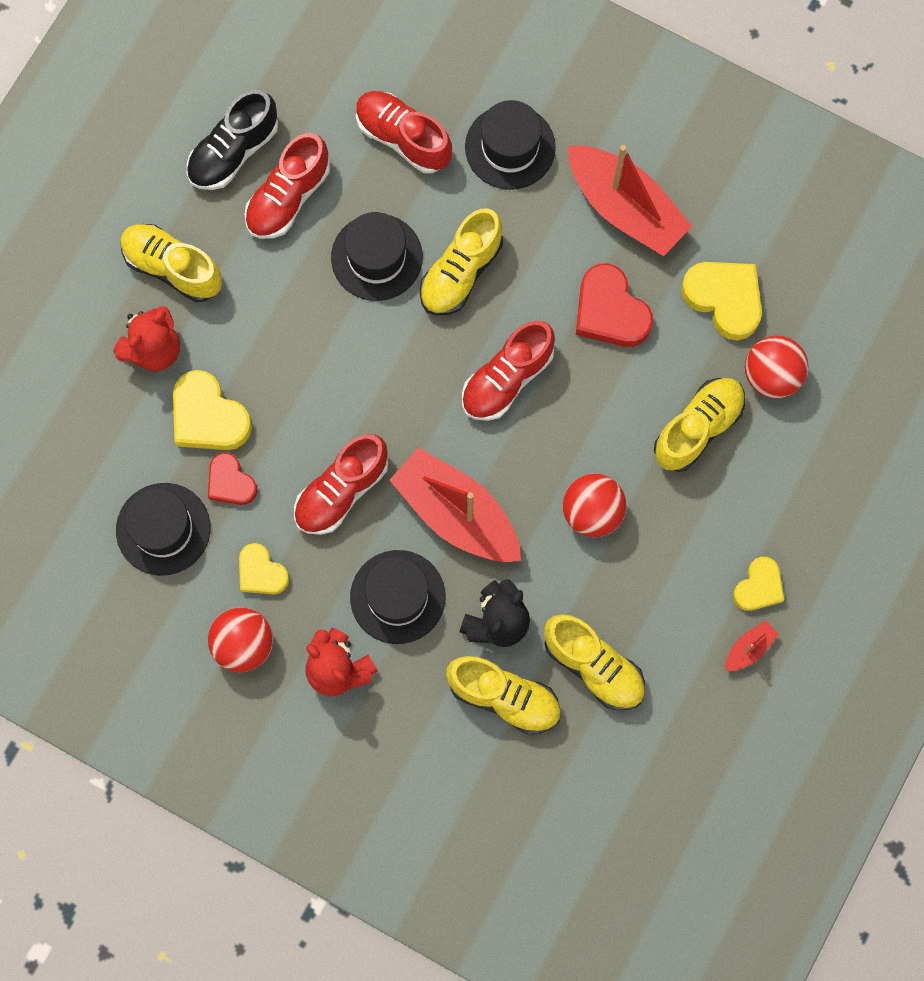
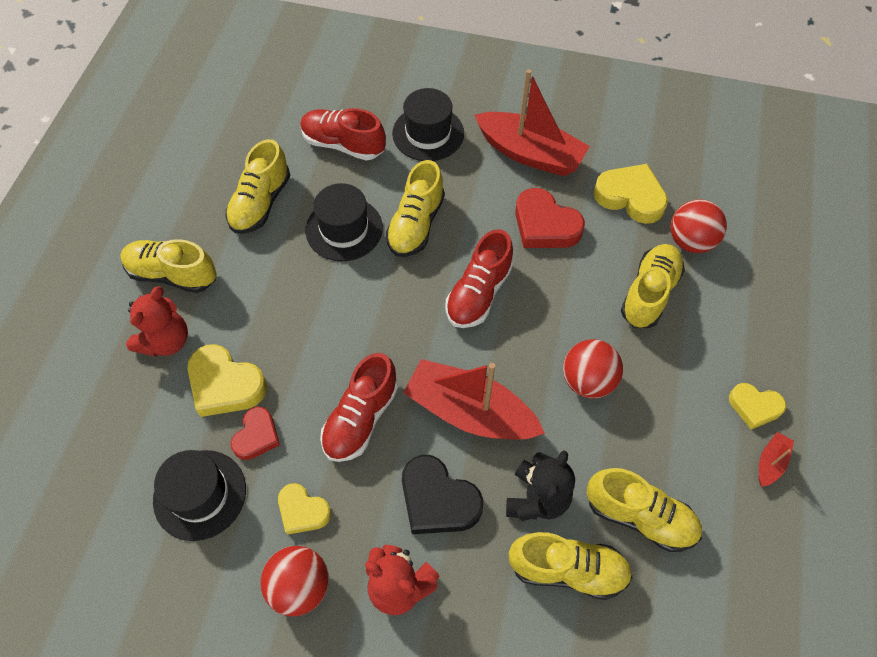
camera: 15 degrees left, 15 degrees down
(230, 482) = (256, 436): red heart -> red heart turned 105 degrees counterclockwise
(233, 151) = (209, 181): black shoe -> none
(288, 197) = (261, 203): red shoe -> yellow shoe
(397, 597) = (438, 500): black hat -> black heart
(758, 587) = (754, 407): yellow heart -> yellow heart turned 90 degrees clockwise

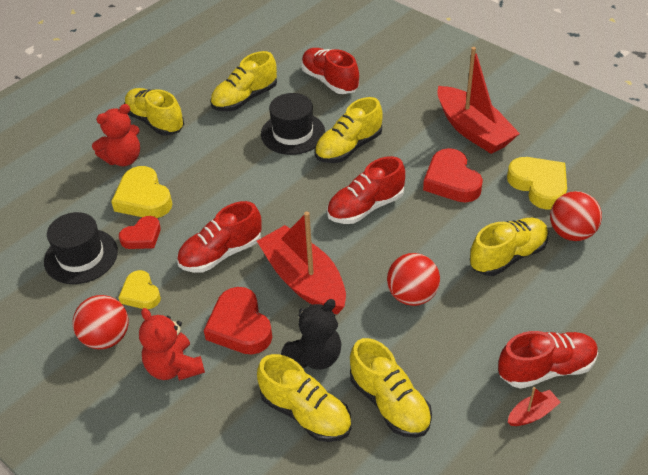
camera: 30 degrees right, 15 degrees down
(428, 133) = (399, 93): black hat -> none
(438, 500) = (240, 326): black heart -> red heart
(754, 407) = (546, 369): yellow heart -> red shoe

